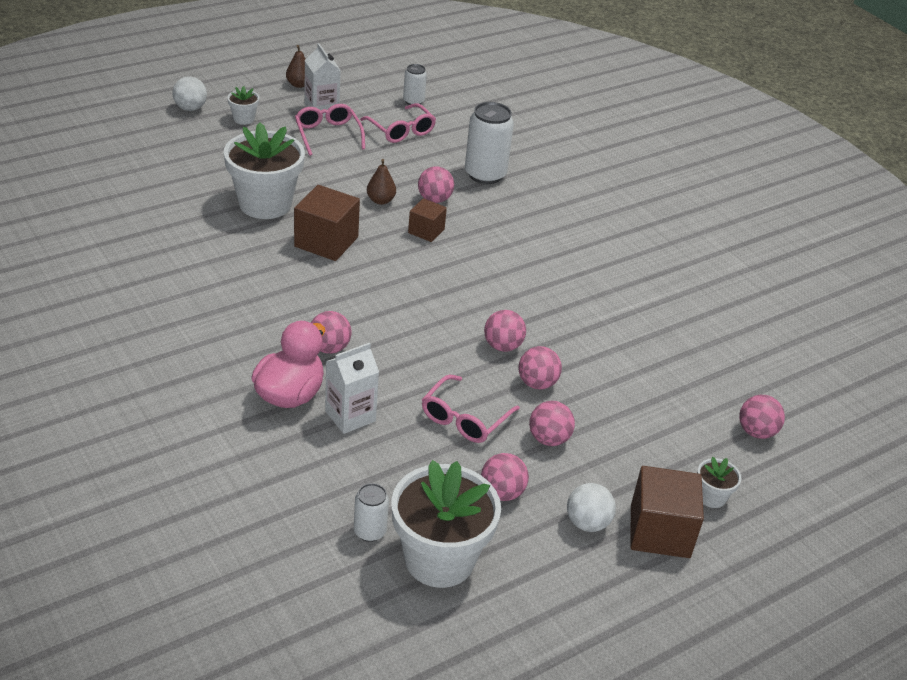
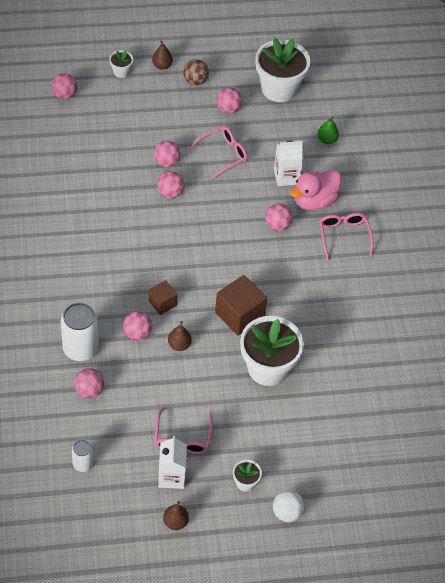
camera: 155 degrees left, 15 degrees up
(311, 494) = (327, 140): none -> green pear
(370, 531) = (306, 112): white can -> none
(401, 131) = (117, 425): pink glasses -> pink glasses (344, 236)
(548, 439) = (184, 128): pink ball -> pink ball (89, 390)
(587, 523) = (195, 81): white ball -> brown ball
(660, 531) = (162, 65): brown cube -> brown pear

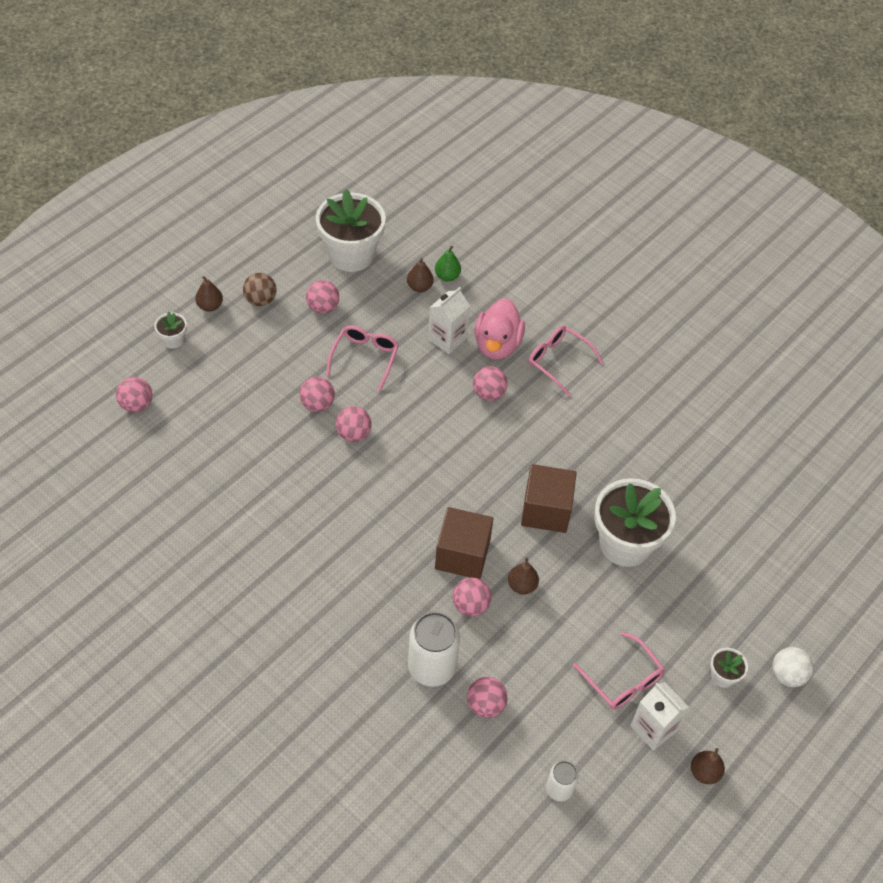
camera: 40 degrees left, 0 degrees up
(162, 303) = (462, 555): brown cube -> brown cube, size x1.71
(302, 135) = (419, 287): none -> brown pear

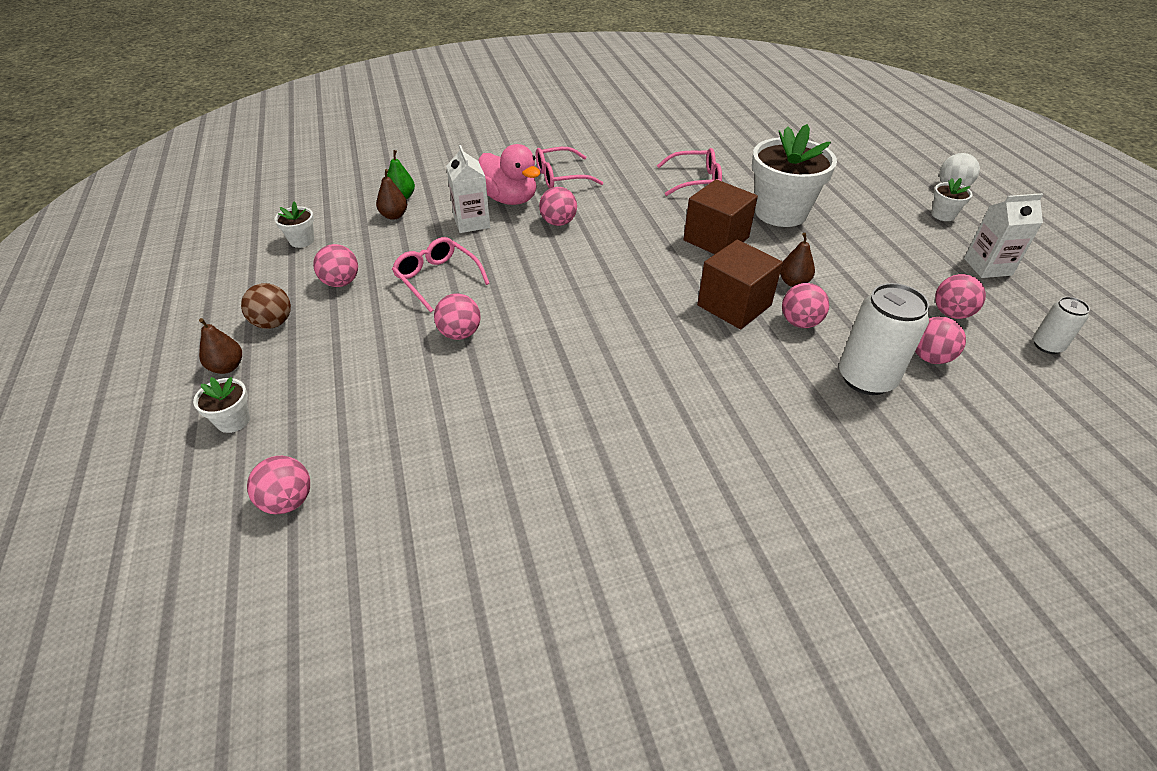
camera: 55 degrees left, 10 degrees down
(351, 255) = (302, 240): white flower pot -> white flower pot, size x0.44
(353, 434) = (524, 322): pink ball -> pink ball (951, 313)
(623, 680) = (929, 264): pink glasses -> pink glasses (696, 180)
(704, 772) = (1042, 257): brown pear -> none

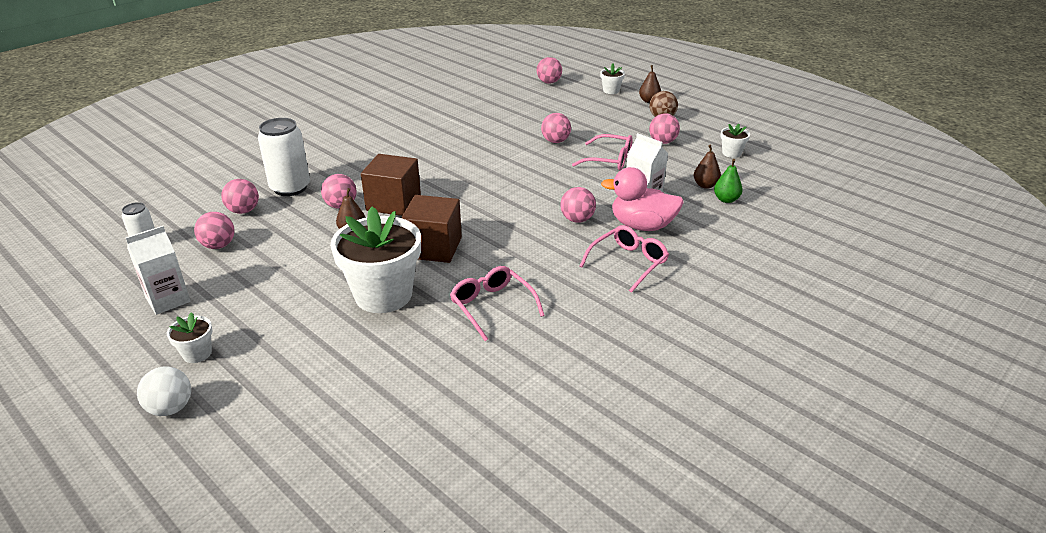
camera: 150 degrees right, 10 degrees down
(696, 180) = (492, 306): pink glasses -> pink glasses turned 90 degrees clockwise

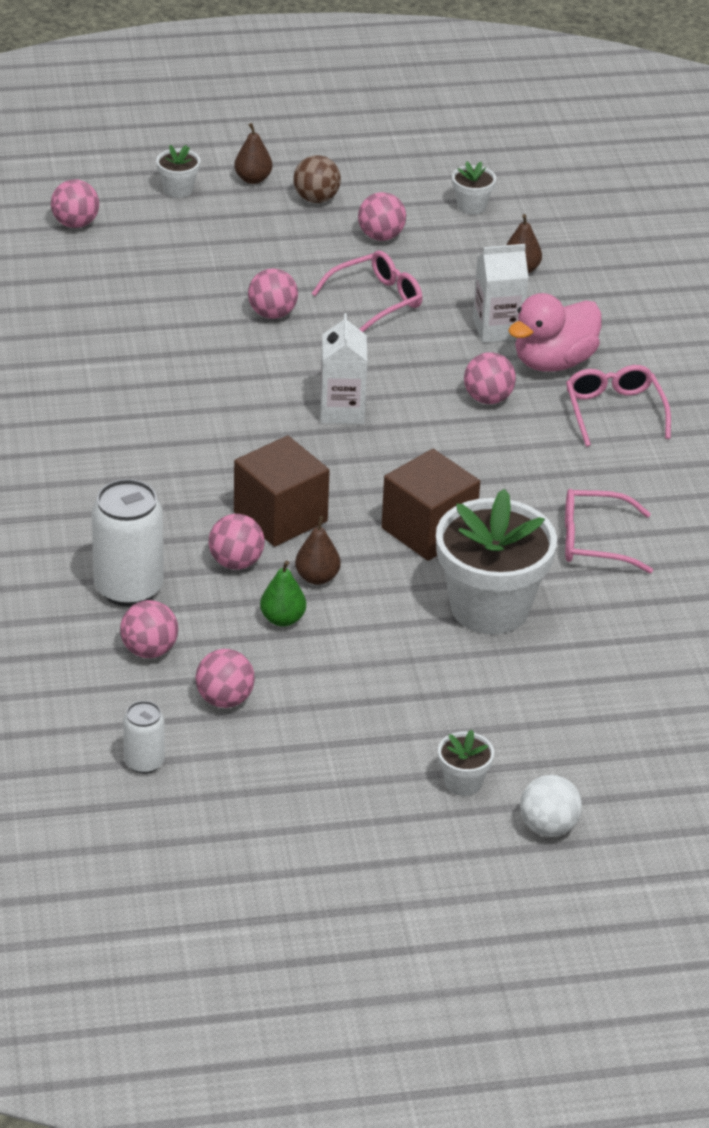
camera: 55 degrees left, 5 degrees up
(168, 300) = (318, 777): white carton -> white carton (342, 410)
(726, 200) = (567, 275): green pear -> green pear (282, 619)

